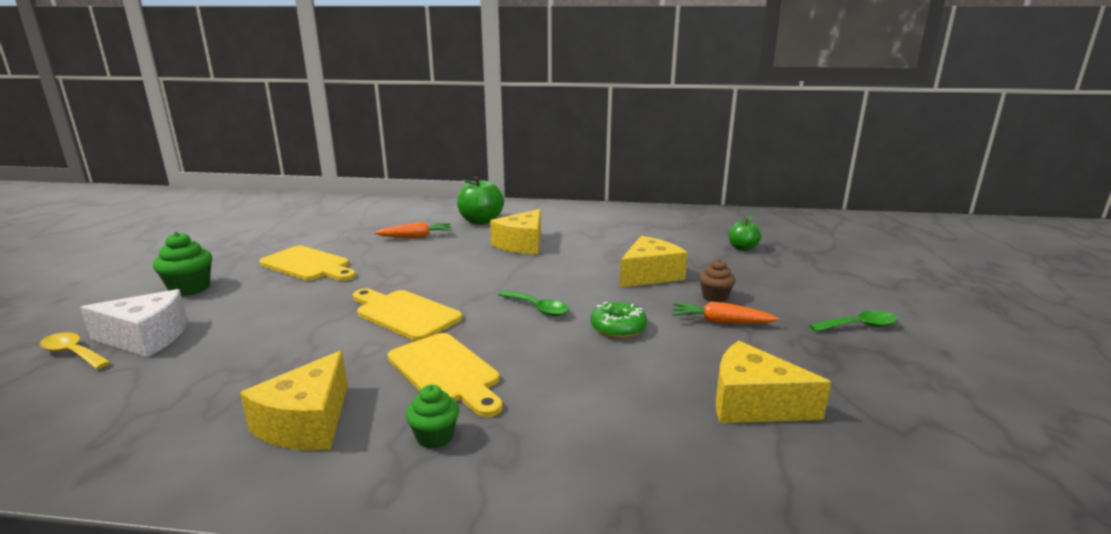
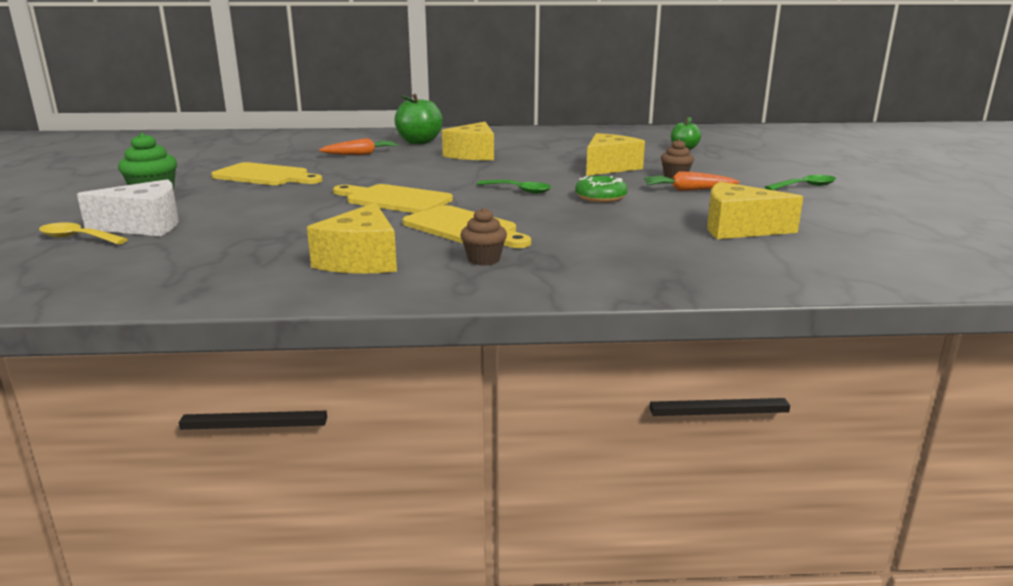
camera: 10 degrees left, 0 degrees up
(435, 437) = (484, 260): green cupcake -> brown cupcake

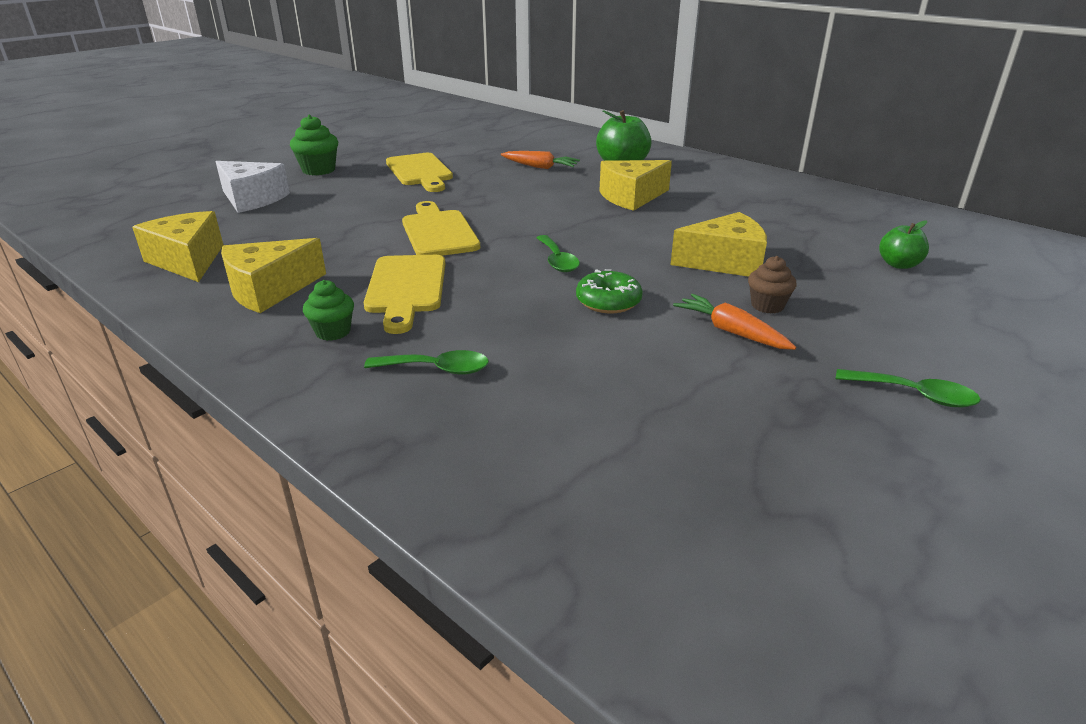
camera: 45 degrees right, 10 degrees up
(77, 238) = (203, 197): yellow spoon -> none
(484, 260) = (333, 332): brown cupcake -> green cupcake
(600, 250) = (437, 369): none -> green spoon
(738, 228) = (637, 416): yellow cheese -> yellow cheese (188, 261)

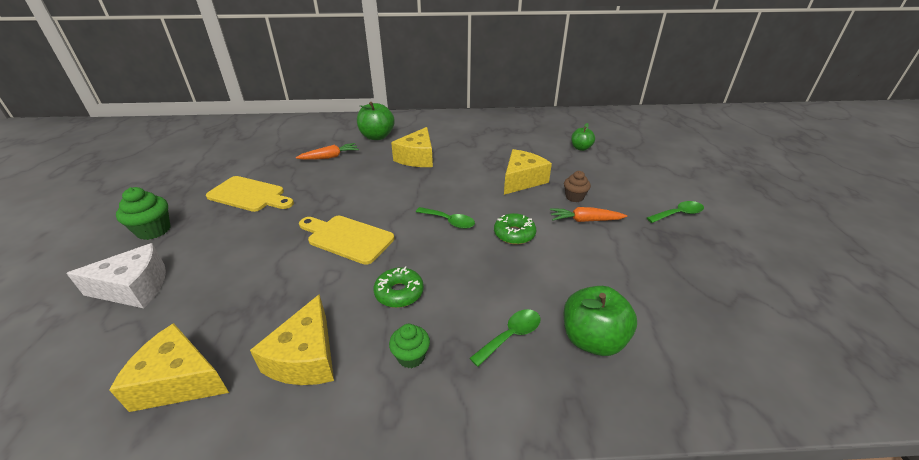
camera: 45 degrees left, 5 degrees up
(406, 288) = (399, 293): yellow cutting board -> green donut
(509, 421) = (592, 339): none -> green apple

